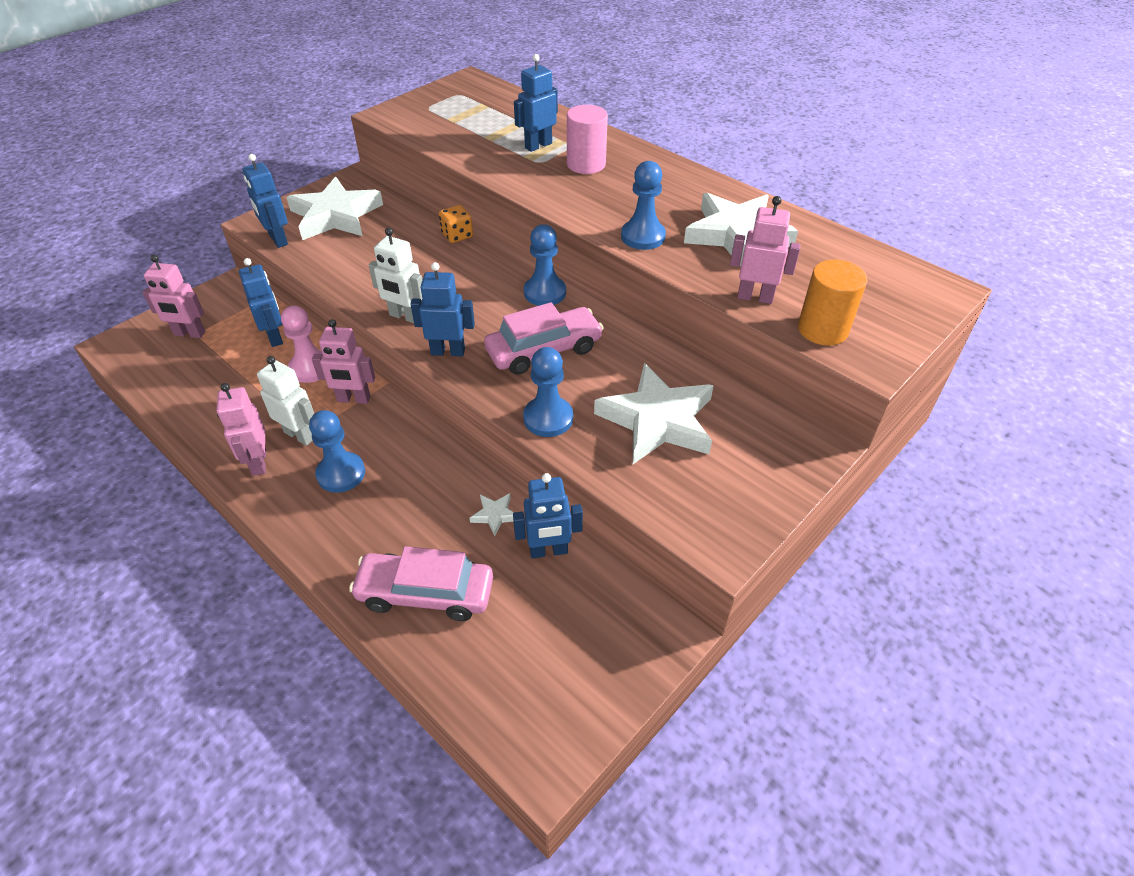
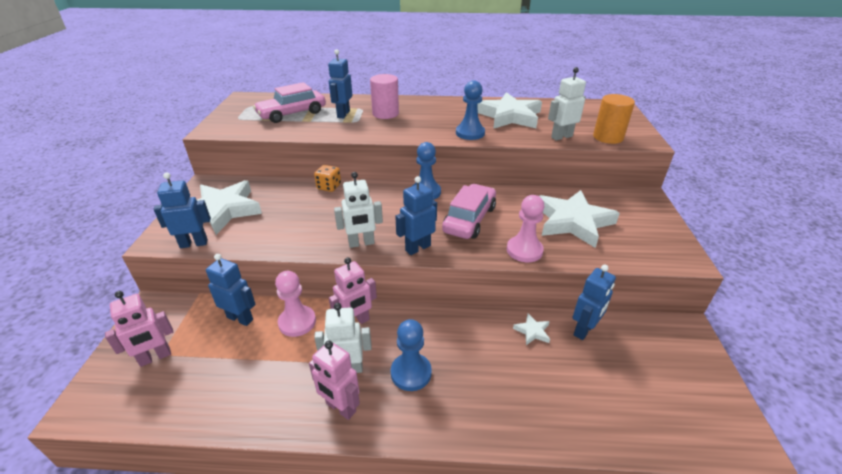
camera: 40 degrees left, 10 degrees down
(278, 240) = (194, 243): blue robot -> blue robot turned 150 degrees clockwise
(425, 593) = (561, 404): pink car -> pink car (292, 114)
(548, 418) = (524, 250): blue pawn -> pink pawn
(755, 297) = (561, 137): pink robot -> white robot

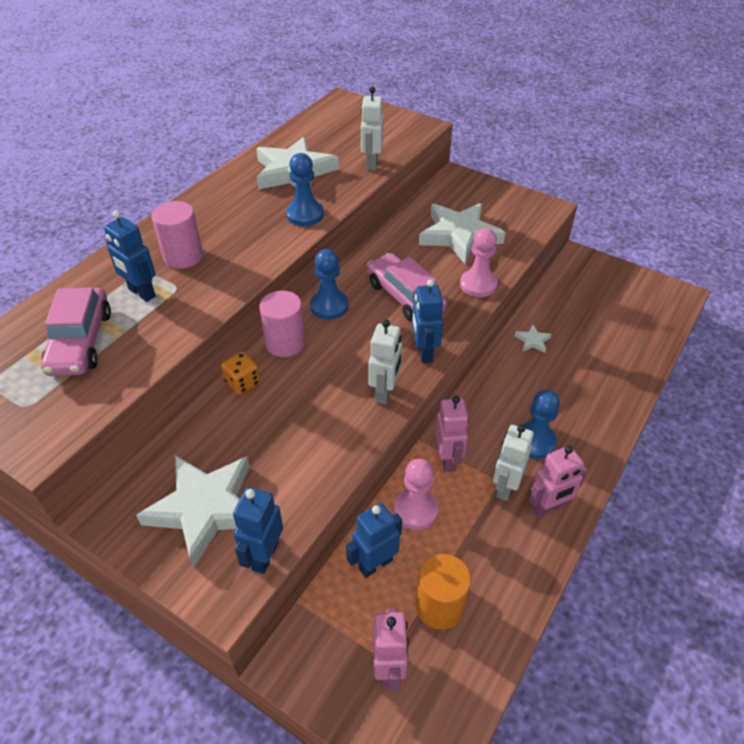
camera: 60 degrees left, 10 degrees up
(375, 189) = (285, 343): none -> pink cylinder
(584, 330) = (549, 311): blue robot -> none
(608, 137) = (398, 140): orange cylinder -> orange cylinder (439, 606)

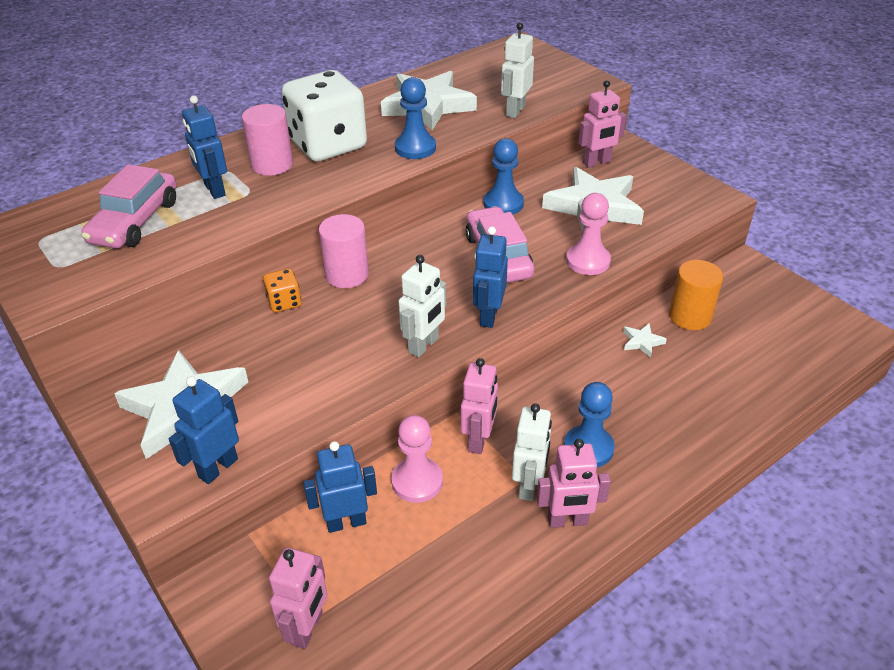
camera: 20 degrees right, 5 degrees down
(225, 227) = (328, 145): none -> white dice
(329, 306) = (411, 249): blue pawn -> blue pawn (503, 204)
(439, 606) = (392, 584): orange cylinder -> orange cylinder (690, 316)
(442, 195) = (597, 162): none -> pink robot
(505, 487) = (529, 485): white robot -> white robot turned 150 degrees clockwise

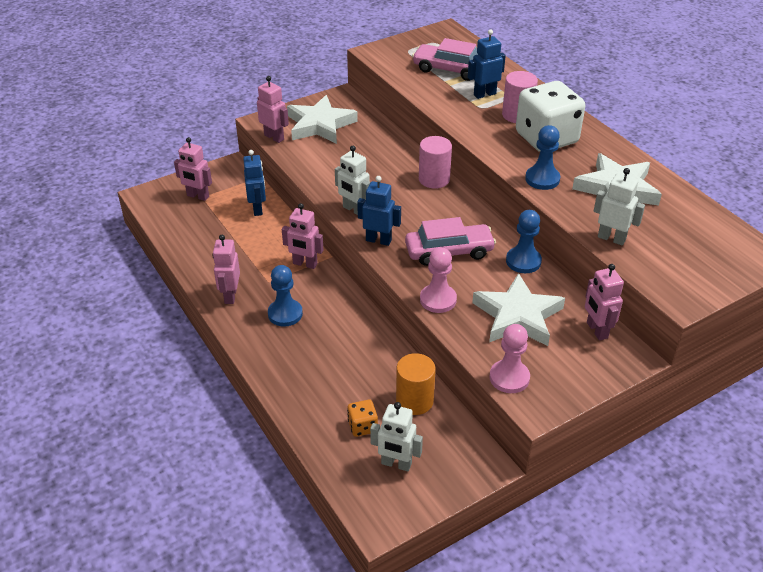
camera: 95 degrees right, 0 degrees up
(218, 468) = (274, 137): blue robot -> pink robot
(284, 302) = (407, 154): orange dice -> orange dice (362, 426)
(417, 481) = (279, 236): pink pawn -> pink pawn (509, 378)
(529, 485) = (262, 282): white robot -> white robot (396, 464)
(642, 342) = (386, 362): white star -> none

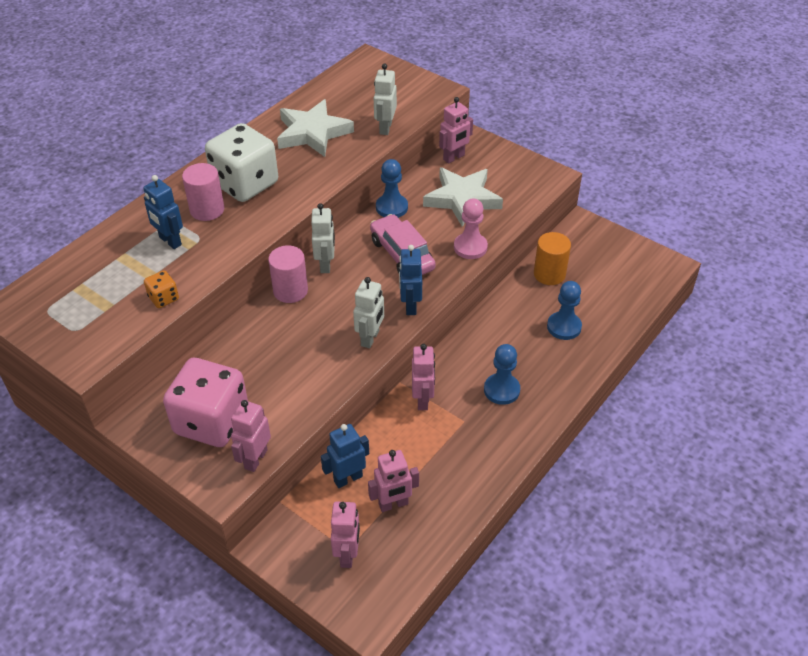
camera: 110 degrees left, 5 degrees up
(230, 295) = (501, 445): pink robot -> pink robot (393, 504)
(320, 125) = (211, 421): white star -> pink dice
(362, 426) = (594, 297): orange dice -> orange dice (163, 298)
(396, 464) = (615, 269): white robot -> white robot (326, 264)
(449, 70) = (119, 280): pink car -> none
(509, 378) = (532, 192): pink pawn -> none
(542, 179) = (317, 176): blue pawn -> blue pawn (564, 327)

